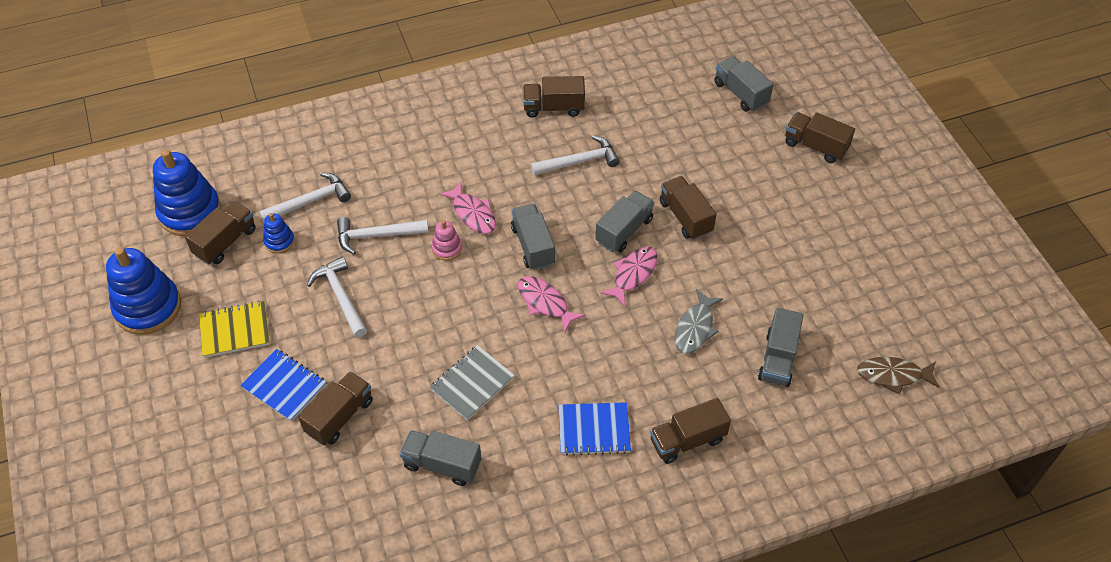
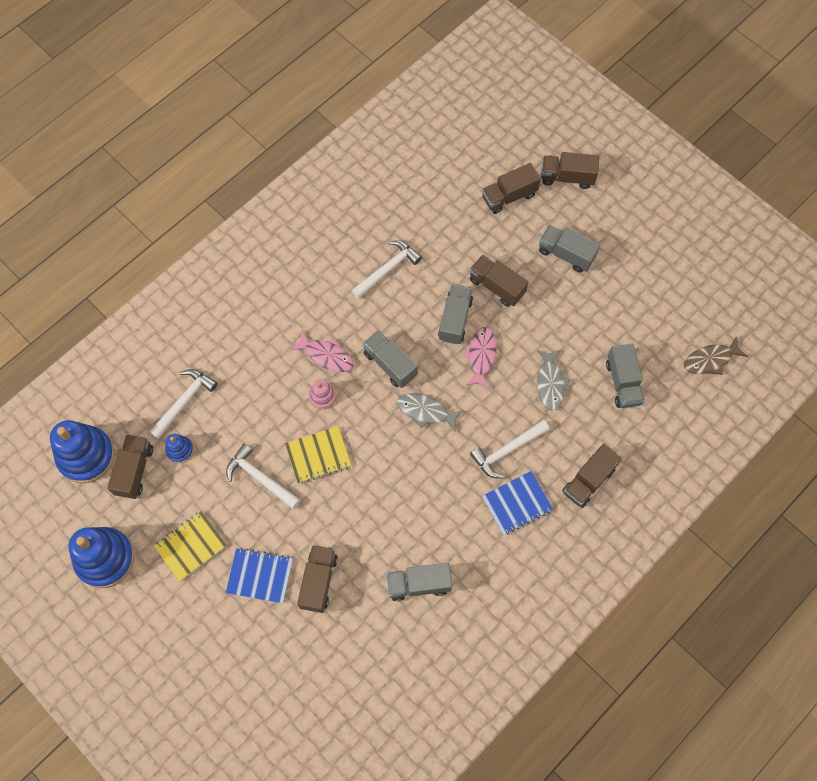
camera: 25 degrees left, 15 degrees up
(376, 236) = (258, 410): white hammer -> white hammer (507, 451)
(410, 299) = (318, 455): none -> yellow notebook
(472, 384) = (406, 507): grey notebook -> none
(545, 302) = (425, 411): pink fish -> grey fish
(553, 107) = (340, 225): brown truck -> brown truck (509, 196)
(741, 93) = (486, 149): grey truck -> grey truck (566, 254)

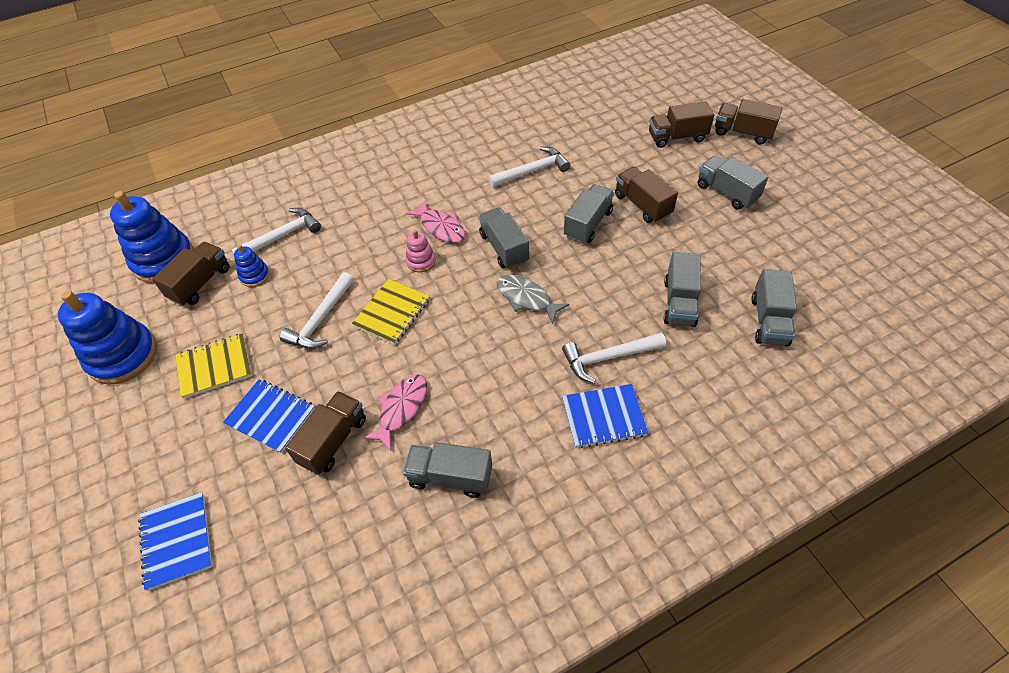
camera: 20 degrees right, 15 degrees down
(237, 691) = (177, 541): none -> blue notebook
(260, 478) = (321, 319): white hammer -> white hammer turned 120 degrees counterclockwise
(318, 455) = (392, 313): yellow notebook -> yellow notebook turned 60 degrees counterclockwise
(481, 356) = (606, 261): pink fish -> pink fish (401, 409)
(550, 383) = (679, 302): grey fish -> grey truck
(588, 480) = (702, 414): brown truck -> none
(710, 360) = (886, 321): brown fish -> none

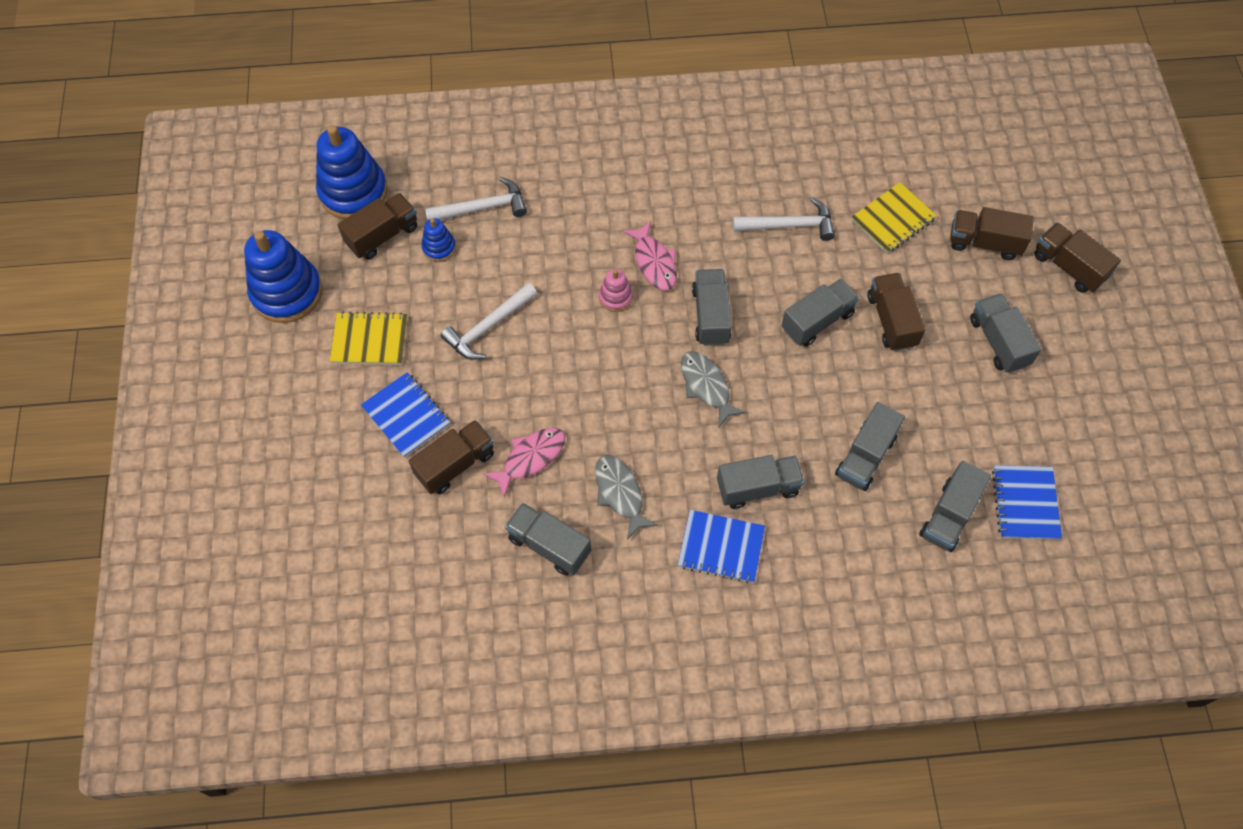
camera: 20 degrees right, 10 degrees up
(177, 541) = (290, 503): blue notebook -> blue notebook (1025, 503)
(392, 313) = (562, 348): yellow notebook -> yellow notebook (893, 219)
(494, 407) = (620, 493): none -> grey fish
(608, 358) = (757, 488): white hammer -> grey truck

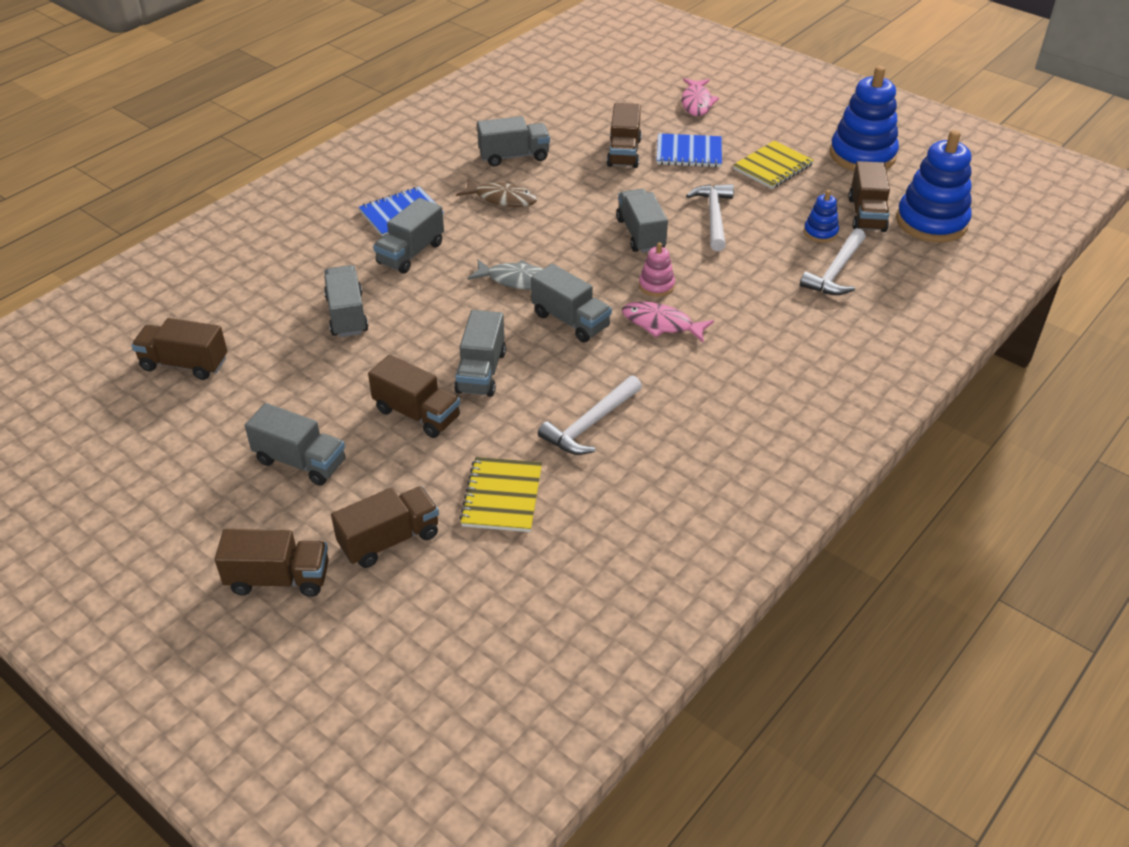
camera: 135 degrees right, 20 degrees down
(530, 458) = (583, 180): pink fish -> pink fish (696, 103)
(620, 493) = (502, 199): grey fish -> brown fish
(949, 515) = (245, 321): grey truck -> grey truck (641, 234)
(1025, 503) = (184, 364): blue notebook -> brown truck

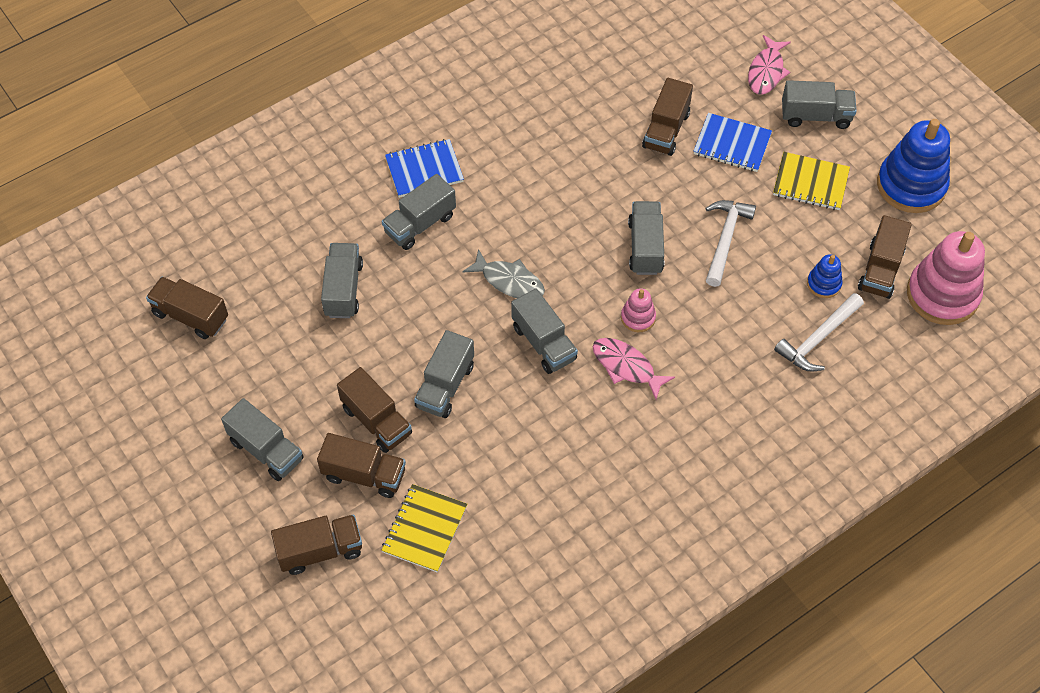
camera: 15 degrees right, 15 degrees up
(278, 579) = (223, 567): brown truck -> brown truck (364, 475)
(502, 199) = (526, 170): brown fish -> none
(514, 156) = (554, 112): grey truck -> grey truck (815, 116)
(590, 424) = (524, 469): white hammer -> none
(772, 167) = (810, 183): yellow notebook -> yellow notebook turned 45 degrees clockwise
(931, 222) = (942, 295): blue stacking toy -> pink stacking toy

